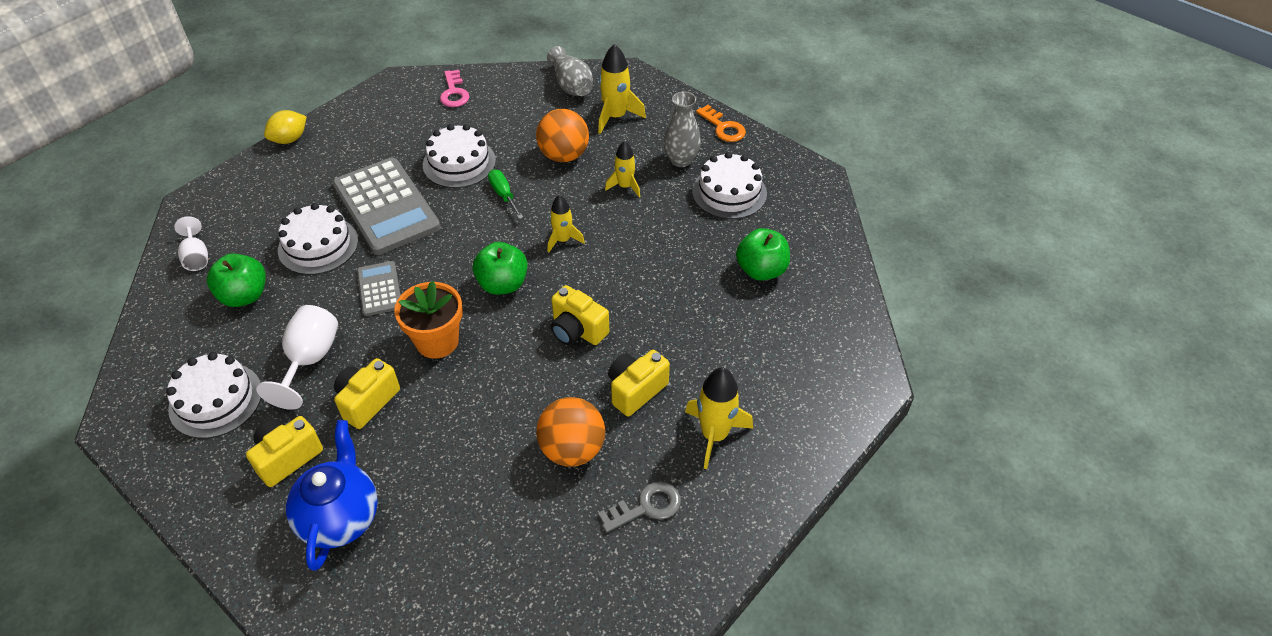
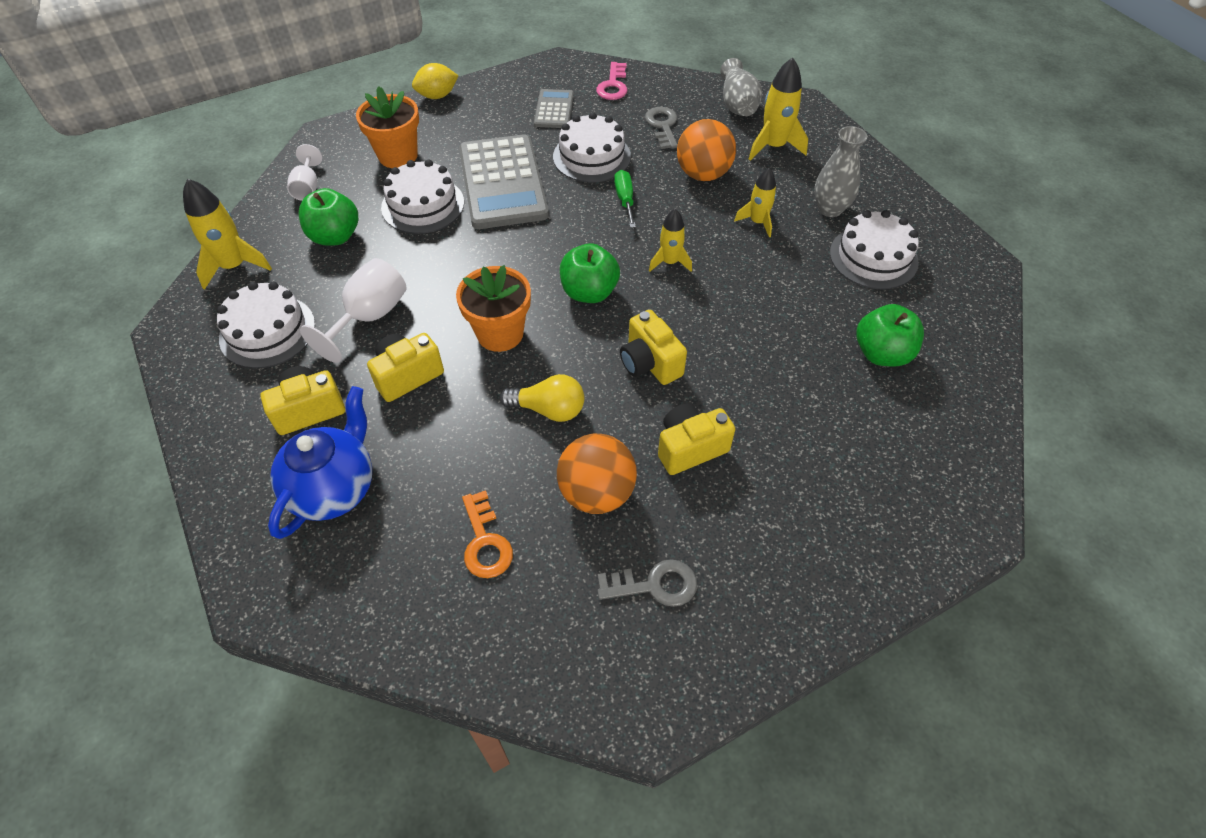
camera: 20 degrees right, 5 degrees up
(274, 205) = (398, 156): none -> orange flower pot
(379, 289) = (464, 264): grey calculator -> grey calculator (554, 109)
(506, 393) = (549, 409): none -> yellow light bulb
(512, 120) = (662, 126): none -> grey key
(714, 435) = (762, 527): yellow rocket -> yellow rocket (234, 266)
(723, 127) = (891, 185): orange key -> orange key (485, 542)

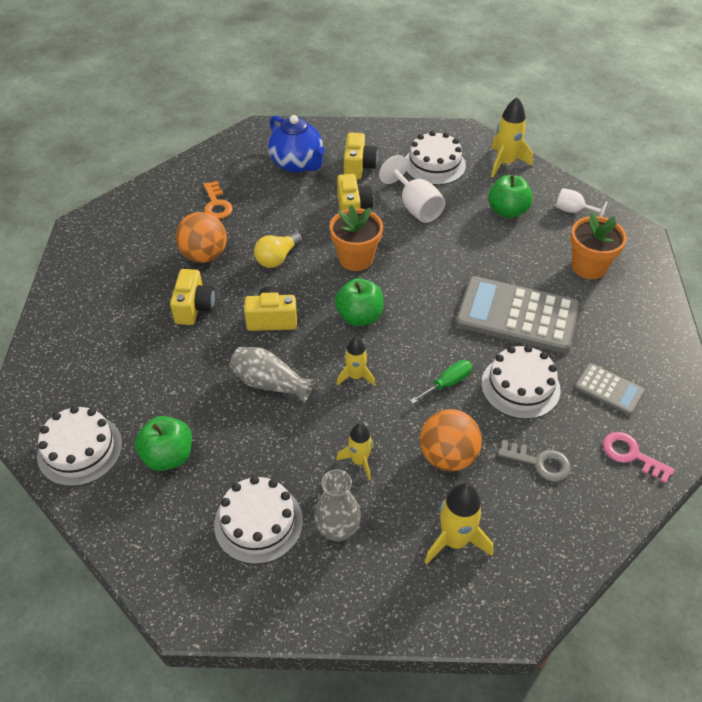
camera: 120 degrees right, 5 degrees down
(423, 205) = (516, 262): white cake -> white cake (80, 450)
(437, 96) = (670, 316): yellow lemon -> none
(485, 542) = (216, 204): orange key -> orange key turned 120 degrees counterclockwise
(625, 200) = (447, 383): green screwdriver -> green screwdriver turned 60 degrees counterclockwise
(655, 585) = (133, 255): grey key -> none
(737, 104) = (545, 552): grey vase -> grey vase (269, 383)

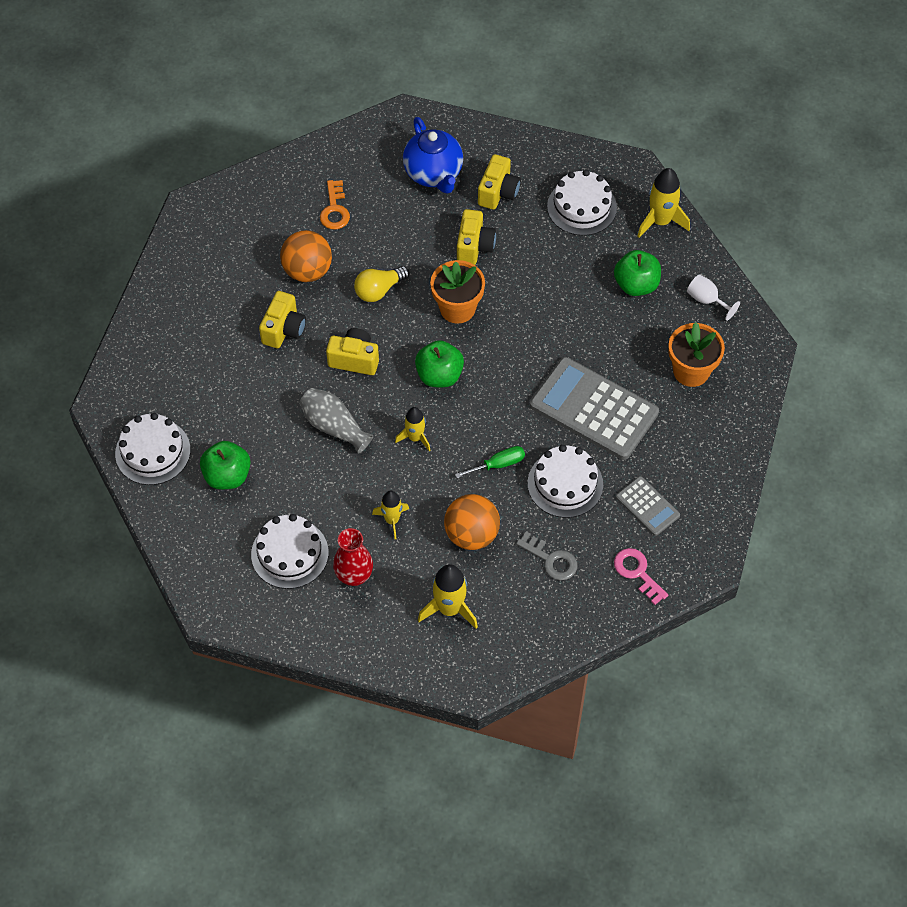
camera: 15 degrees right, 10 degrees up
(337, 530) = (354, 576): grey vase -> red vase
(415, 207) = (541, 258): white goblet -> none

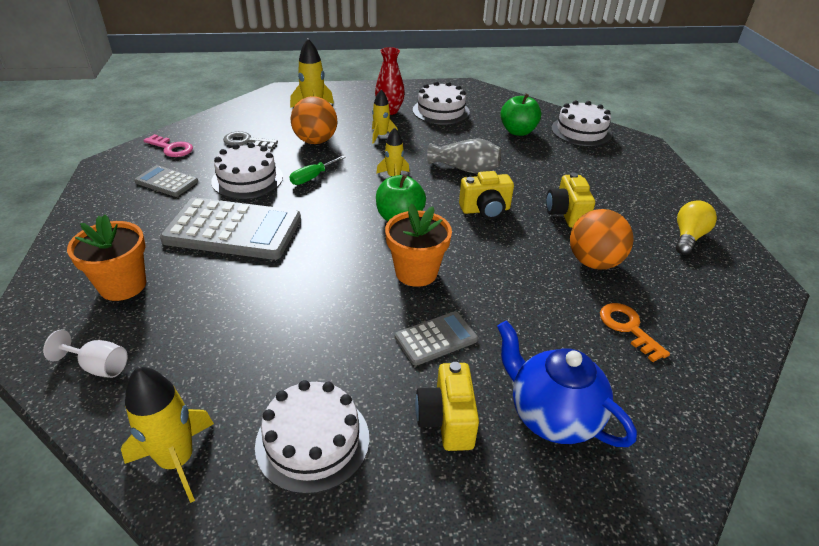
camera: 155 degrees right, 20 degrees down
(379, 290) = (509, 265): yellow light bulb -> yellow light bulb (688, 237)
(474, 246) = (436, 338): yellow camera -> grey calculator
(636, 285) = (205, 356): green apple -> none

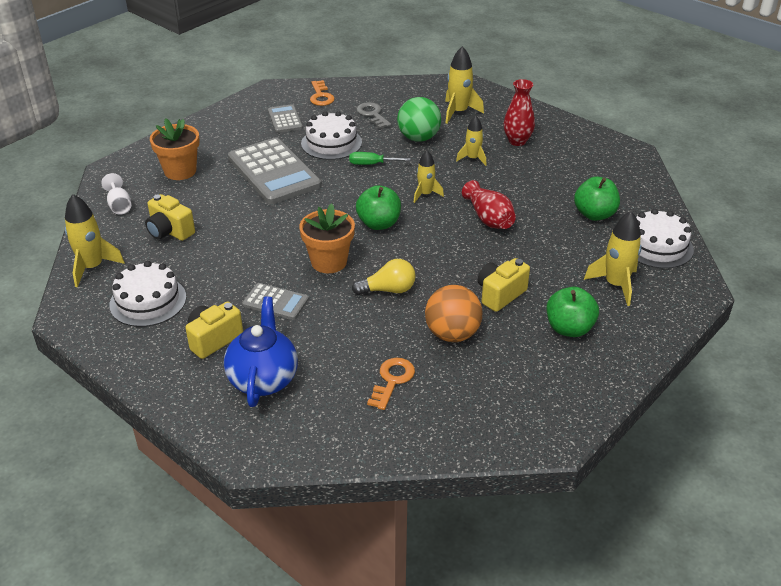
camera: 50 degrees right, 0 degrees up
(171, 148) = (321, 96): pink key -> orange key
(315, 141) = (418, 138): orange ball -> green ball
(441, 111) = (560, 162): white cake -> none
(465, 169) = (488, 218): grey vase -> red vase
(485, 210) = (445, 254): yellow camera -> yellow camera (170, 231)
(607, 166) = (615, 285): none -> yellow rocket
(639, 208) = (569, 328): none -> green apple
(688, 237) = (563, 371): yellow light bulb -> yellow light bulb (388, 290)

